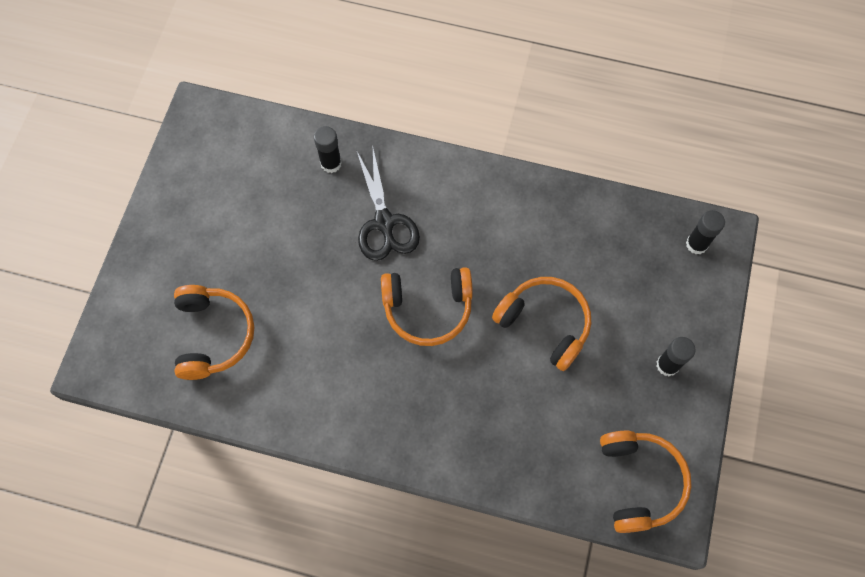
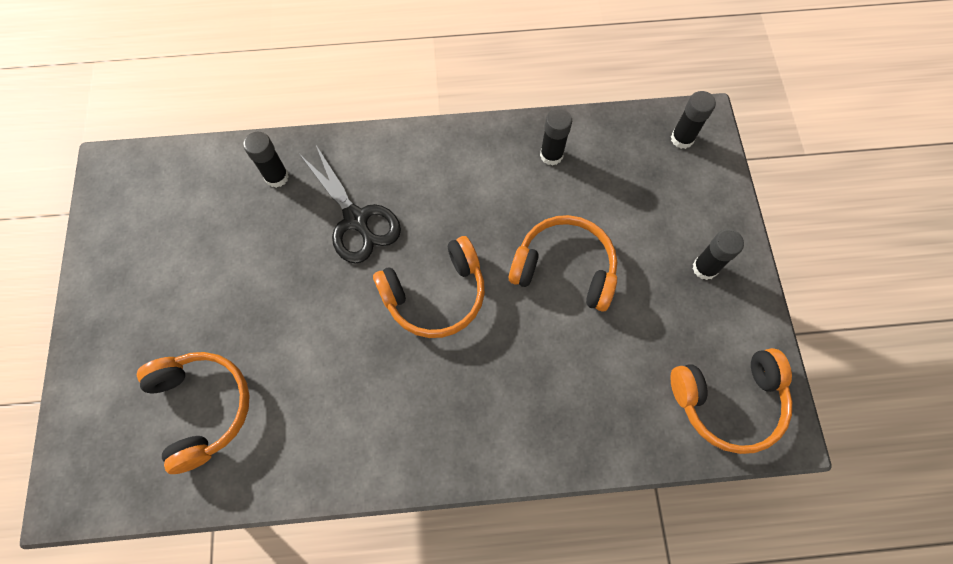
camera: 20 degrees left, 0 degrees up
(572, 221) = (551, 155): none -> black glue stick
(639, 482) = (728, 401): orange headphones -> orange headphones turned 105 degrees clockwise

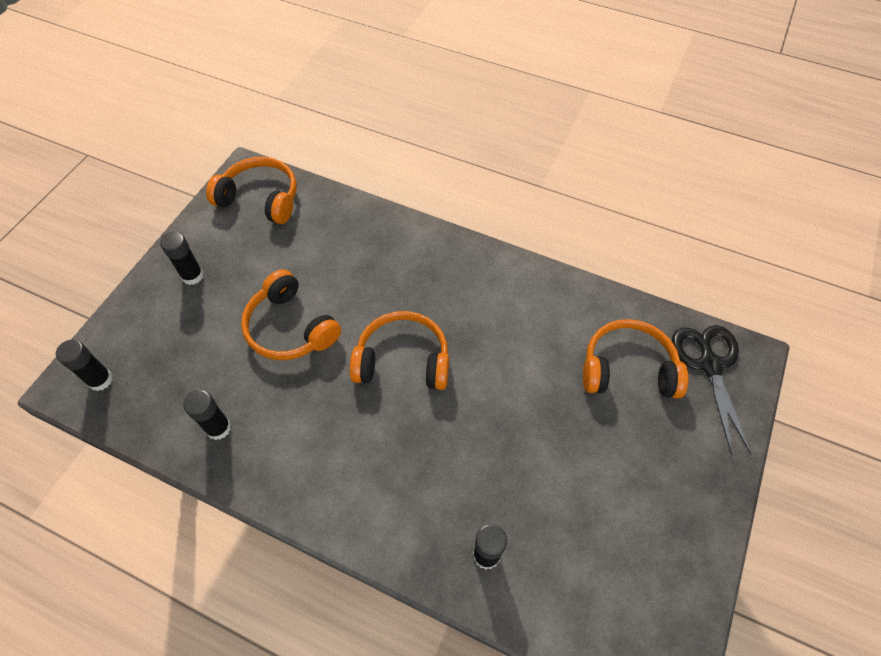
camera: 150 degrees left, 10 degrees down
(202, 408) = (628, 369): orange headphones -> orange headphones turned 90 degrees clockwise
(356, 219) = (431, 462): black scissors -> black scissors (709, 365)

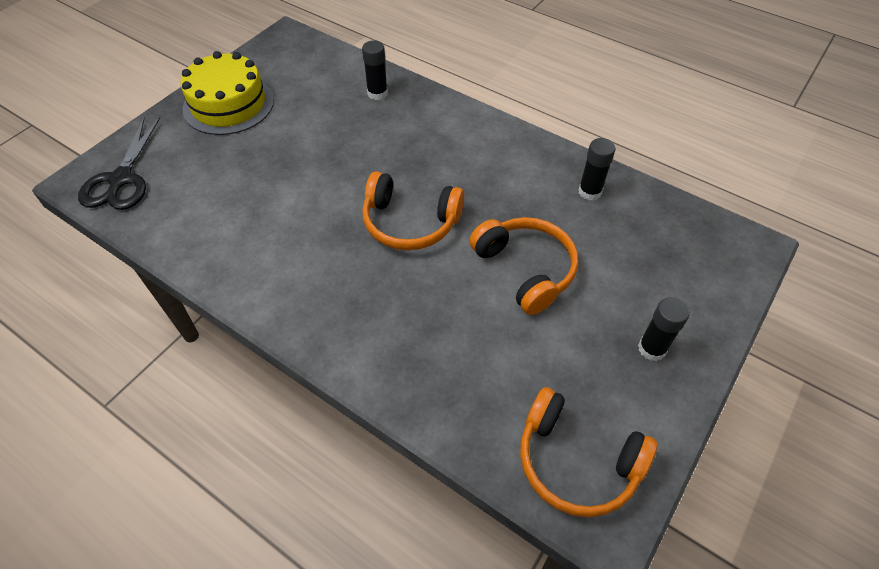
camera: 170 degrees left, 5 degrees down
(100, 380) = (720, 246): black glue stick -> none
(628, 369) = (198, 186): orange headphones -> none
(667, 498) = (228, 104): none -> yellow cake

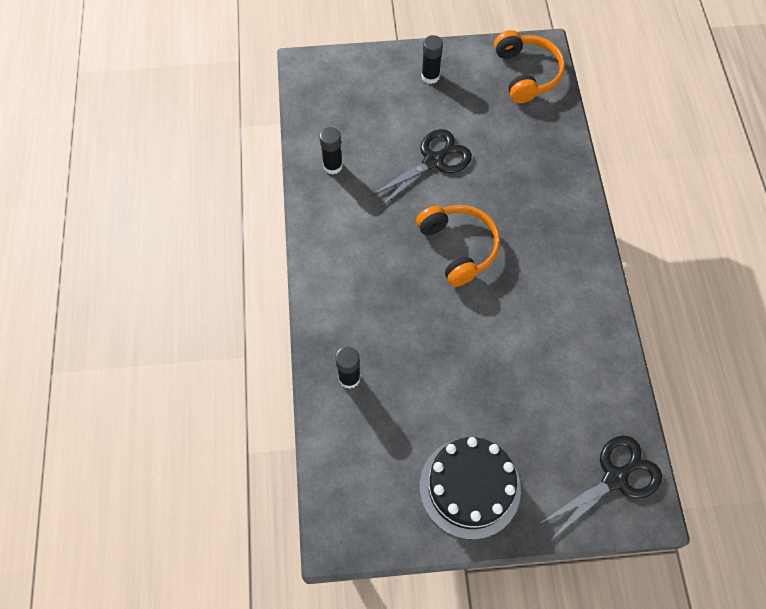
camera: 130 degrees left, 10 degrees up
(228, 104) = (469, 487): yellow cake -> black cake
(525, 269) = (433, 161): orange headphones -> black scissors

